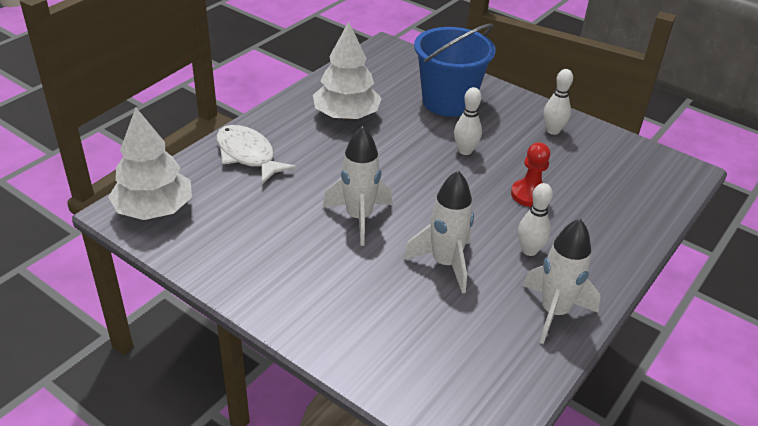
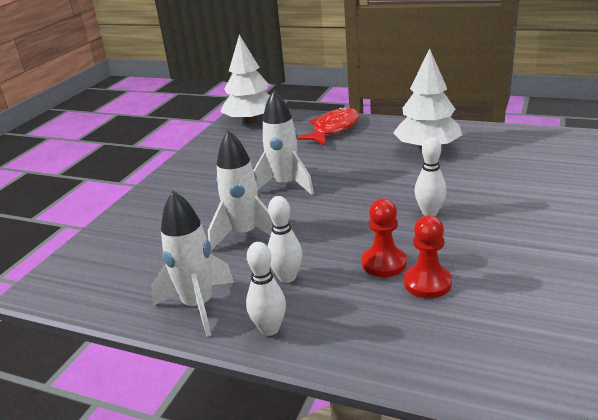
camera: 80 degrees right, 10 degrees down
(248, 155) = (333, 129): white fish -> red fish
(448, 102) = (512, 187): blue bucket -> none
(552, 131) = (533, 260): white bowling pin -> white bowling pin (269, 329)
(563, 182) = (427, 283): none -> red pawn

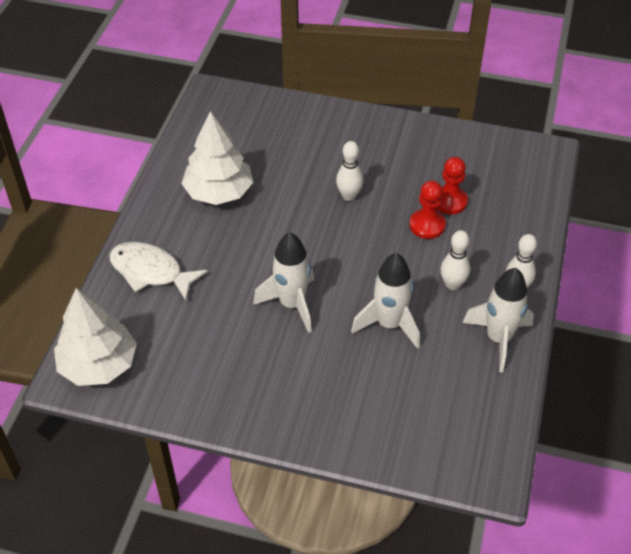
camera: 100 degrees left, 20 degrees up
(333, 129) = (151, 271): red fish -> white fish

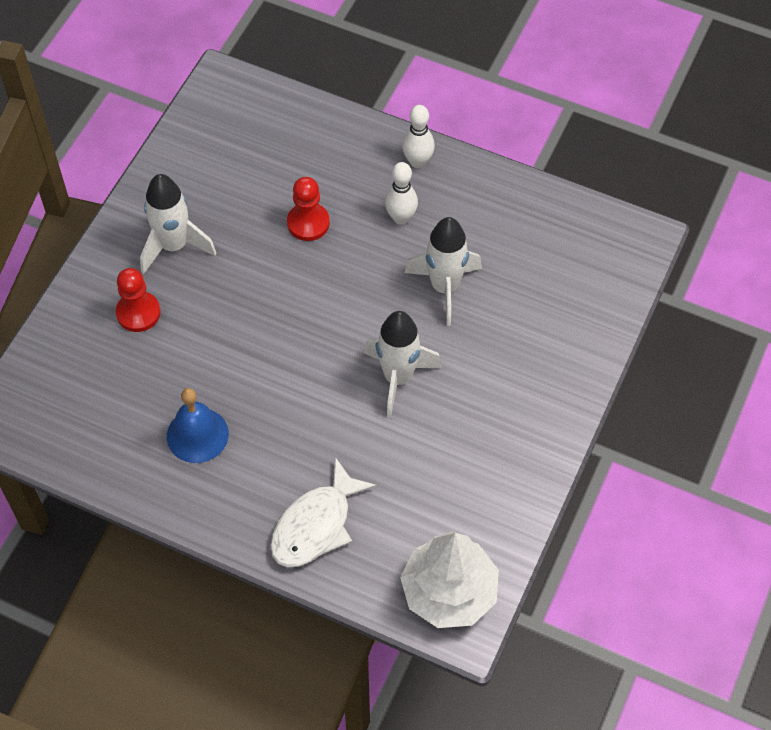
camera: 80 degrees left, 10 degrees up
(219, 192) = (197, 435): white tree -> blue bell
(349, 196) = (241, 292): white bowling pin -> none
(449, 201) = (276, 193): red pawn -> red pawn (138, 313)
(498, 339) = (481, 194): white rocket -> white rocket (174, 246)

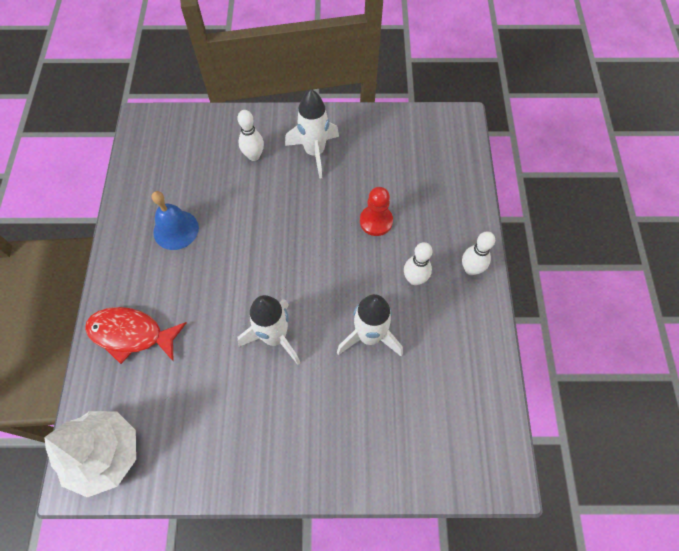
camera: 65 degrees right, 5 degrees up
(138, 313) = (254, 156): red pawn -> white bowling pin
(316, 525) = (131, 334): white fish -> red fish

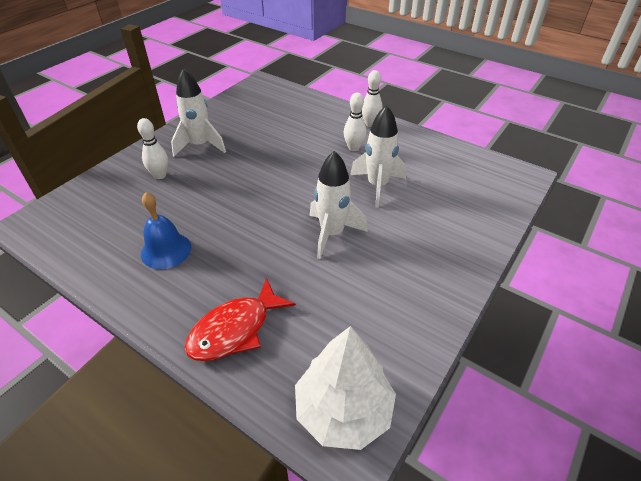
camera: 55 degrees left, 20 degrees down
(376, 221) = (291, 144): red pawn -> none

